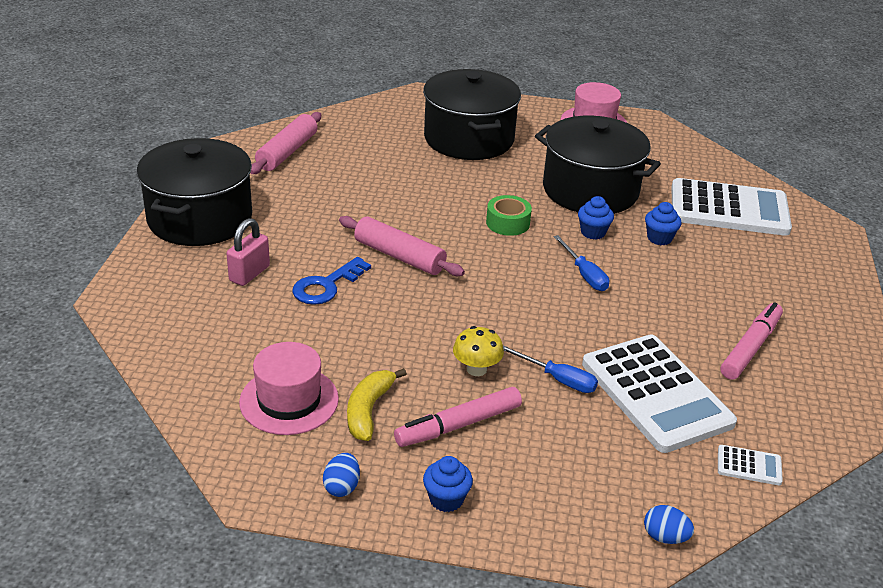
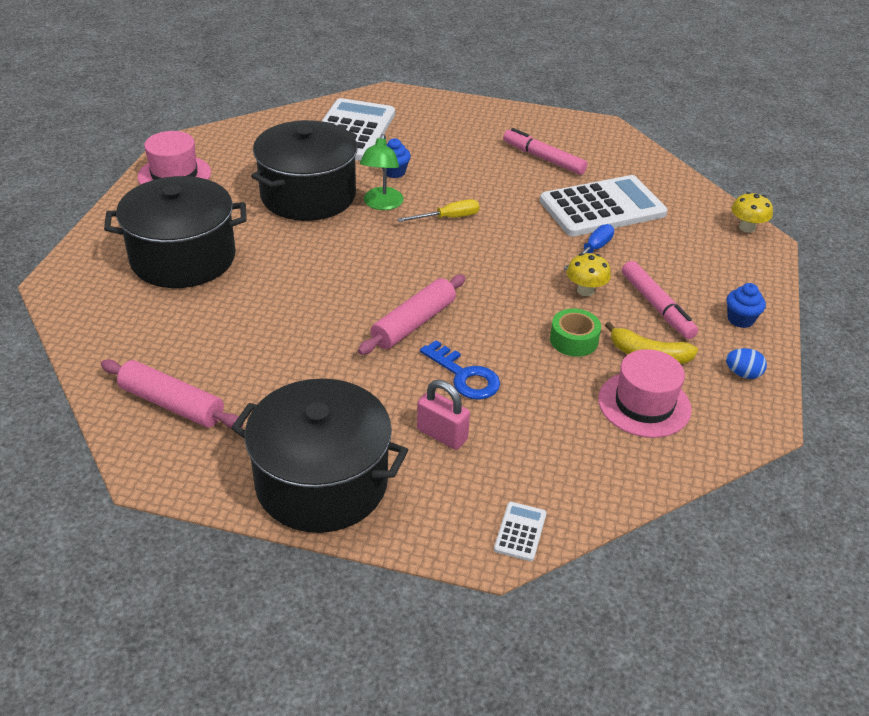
camera: 85 degrees left, 5 degrees up
(508, 223) = (360, 250): green tape -> green tape (573, 340)
(584, 274) = (448, 218): blue screwdriver -> yellow screwdriver
(593, 232) = (381, 204): blue cupcake -> green lamp
(665, 537) = (747, 228): blue egg -> yellow mushroom
(749, 466) = (671, 183): white calculator -> white calculator (520, 531)

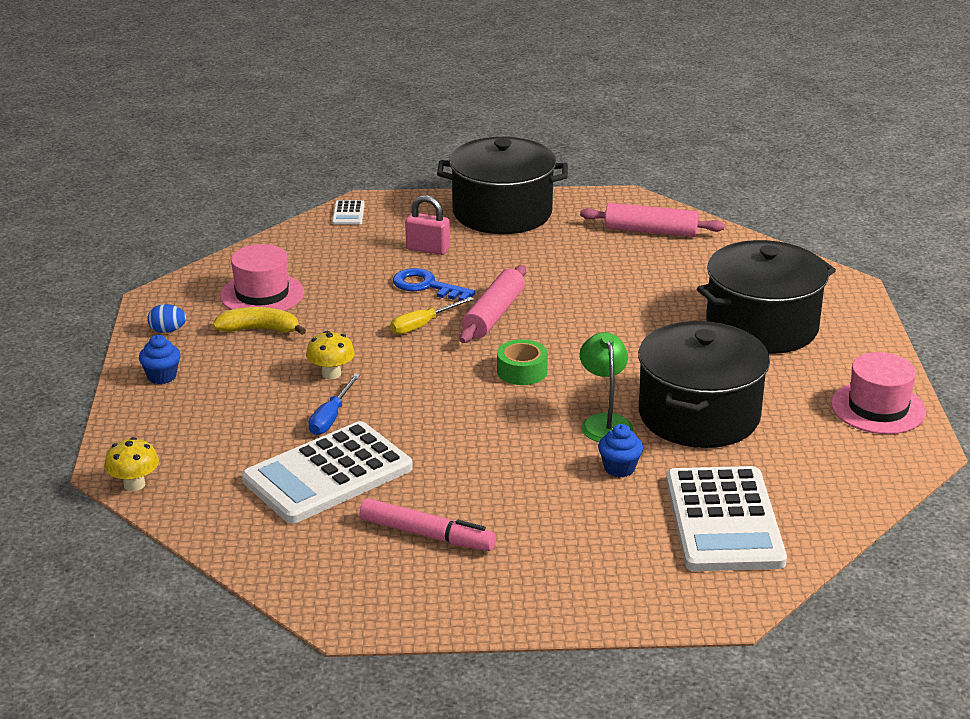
camera: 165 degrees right, 10 degrees down
(448, 218) = (516, 421): yellow screwdriver -> yellow screwdriver (423, 325)
(573, 340) = (334, 328): green tape -> green tape (522, 371)
(657, 306) = (252, 372): pink marker -> none

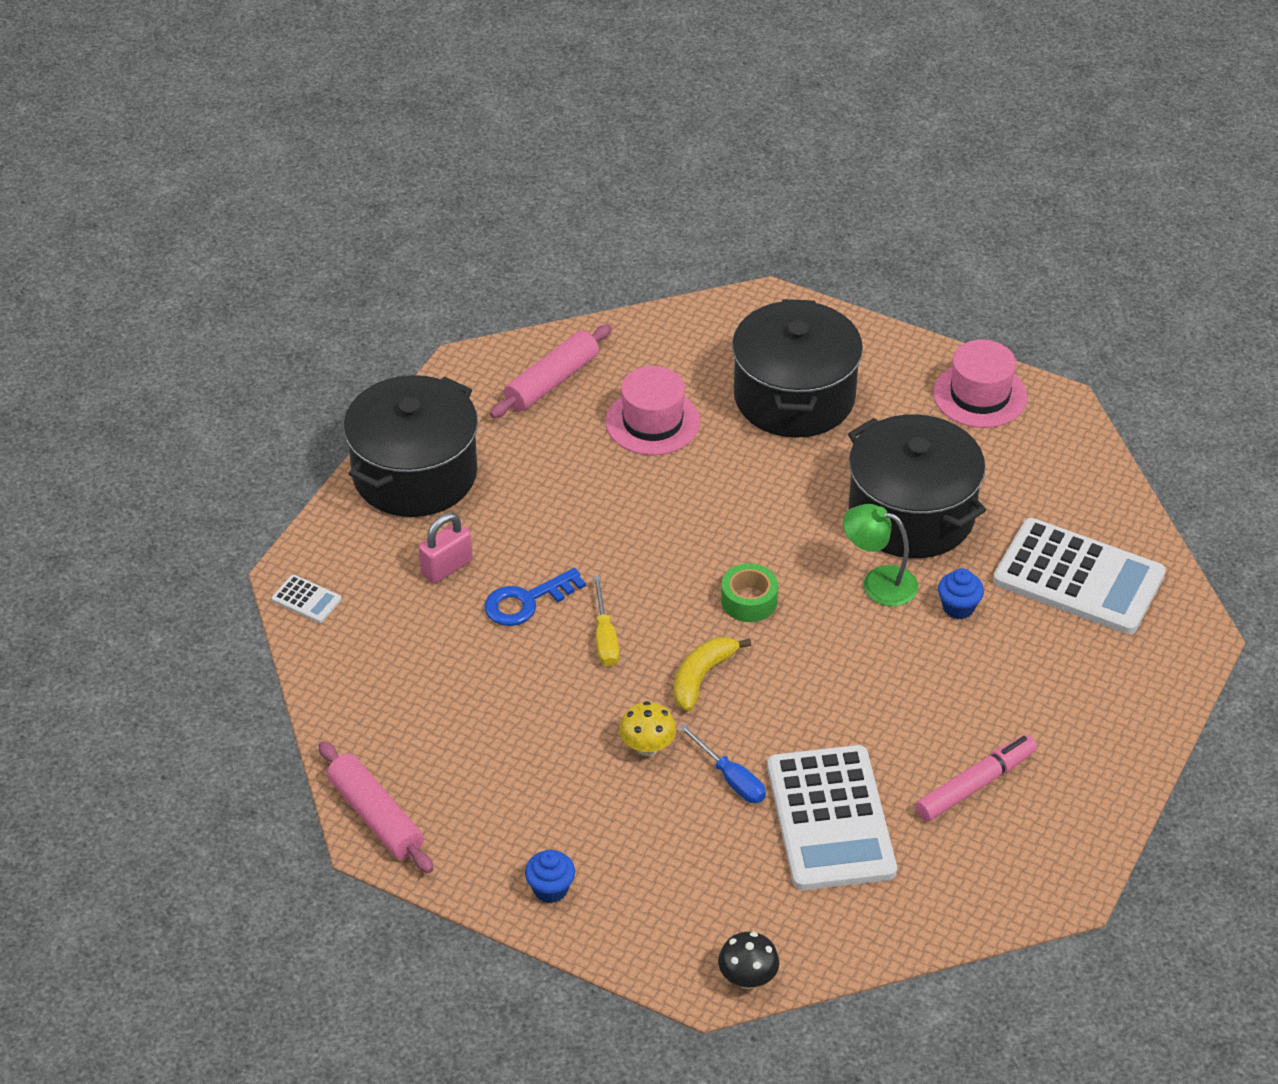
camera: 60 degrees left, 15 degrees up
(134, 484) = (747, 978): yellow mushroom -> black mushroom
(167, 331) = (454, 852): blue egg -> none
(259, 329) = (512, 772): yellow banana -> yellow banana (701, 677)
(262, 294) = (436, 743): pink hat -> pink hat (652, 422)
(494, 314) = (626, 574): pink rolling pin -> pink rolling pin (376, 816)

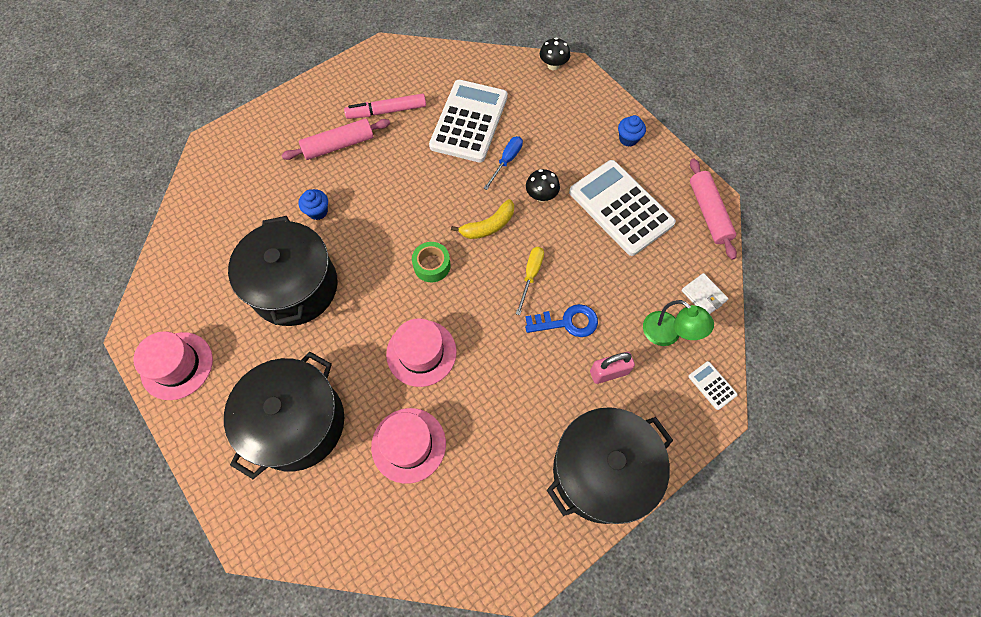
camera: 155 degrees left, 20 degrees up
(349, 698) = (703, 296): none -> white wallet
(552, 381) = (460, 525): pink rolling pin -> pink rolling pin (338, 145)
(647, 747) = (541, 195): yellow mushroom -> black mushroom
(696, 506) = (421, 353): none -> pink hat
(730, 778) = (506, 161): blue screwdriver -> blue screwdriver turned 45 degrees clockwise
(878, 583) = (349, 246): green lamp -> green lamp (668, 334)
(1078, 578) = (238, 203): white calculator -> white calculator (620, 208)

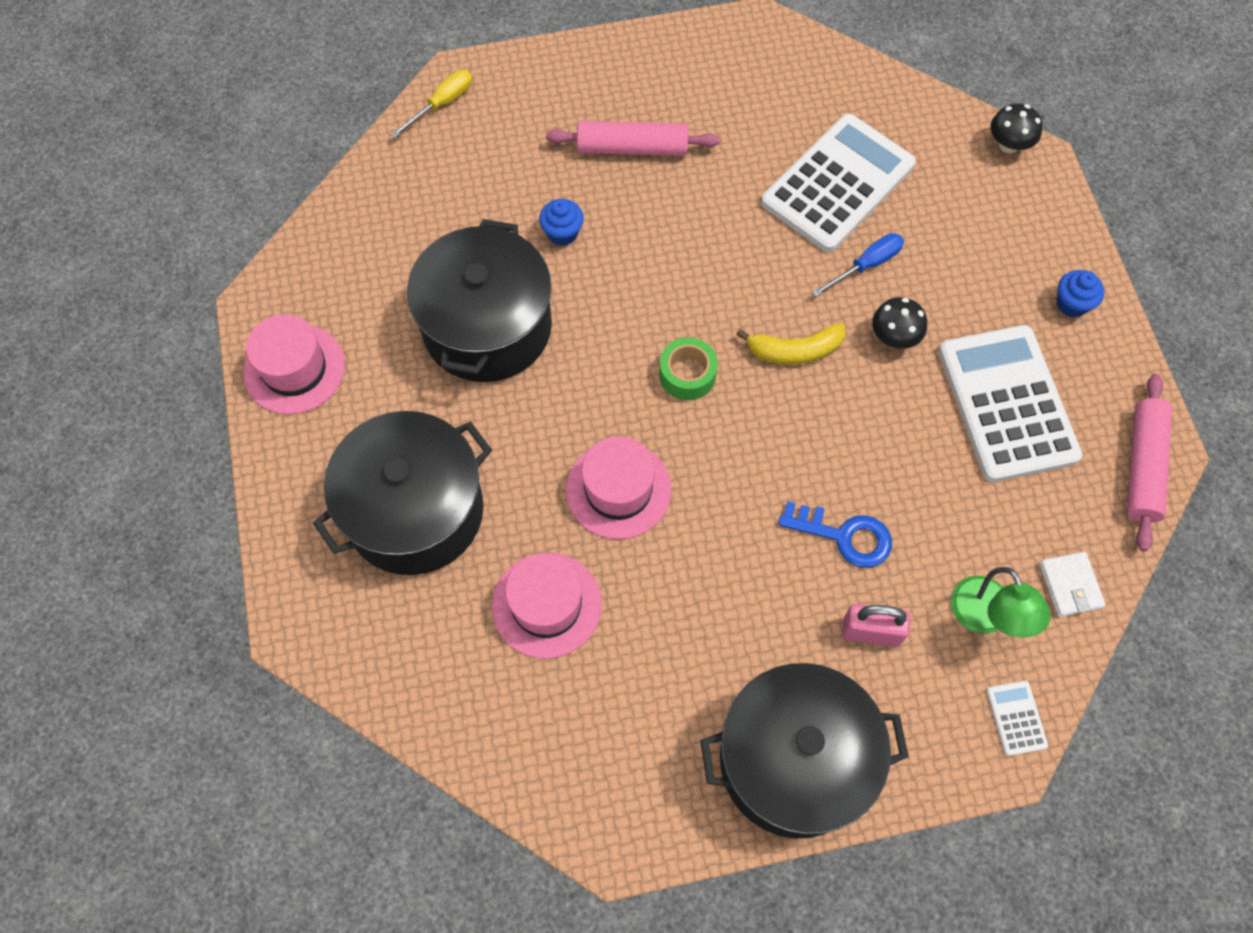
camera: 25 degrees right, 0 degrees up
(386, 111) = (723, 123): pink marker -> none
(531, 275) = (823, 447): yellow screwdriver -> yellow screwdriver (442, 104)

